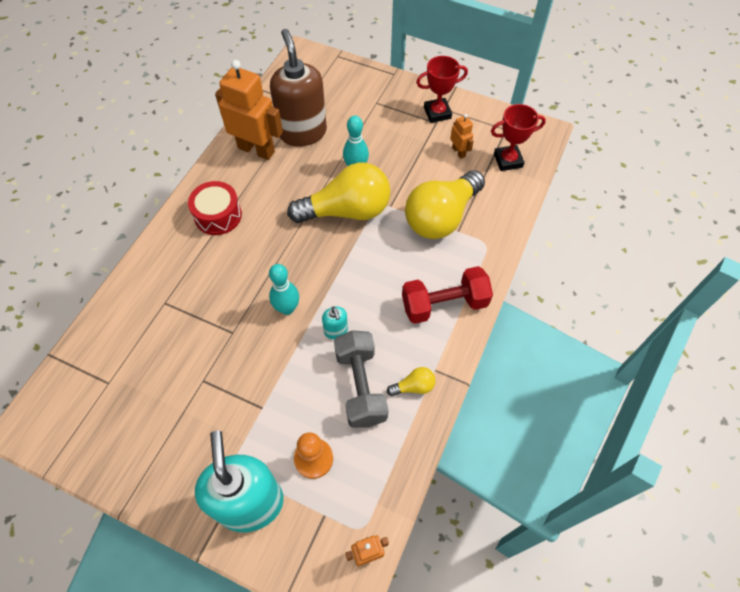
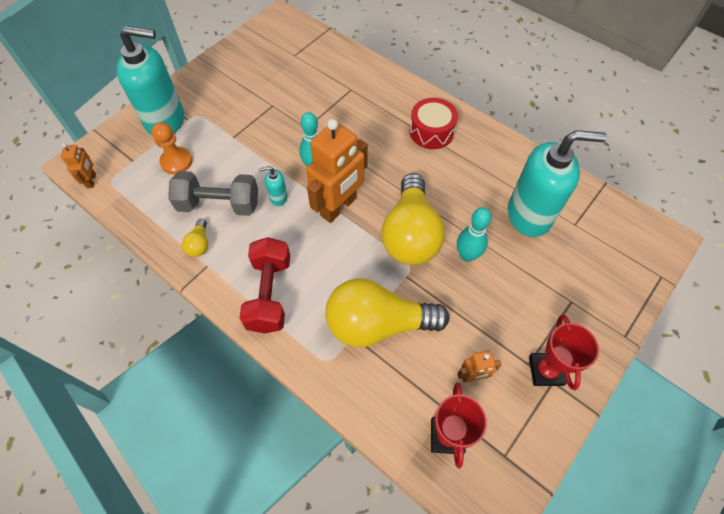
camera: 105 degrees right, 0 degrees up
(256, 149) = (510, 171): orange robot -> orange robot (339, 207)
(302, 132) = (529, 215): brown soap dispenser -> turquoise soap dispenser
(441, 217) = (377, 324): yellow light bulb -> yellow light bulb turned 60 degrees counterclockwise

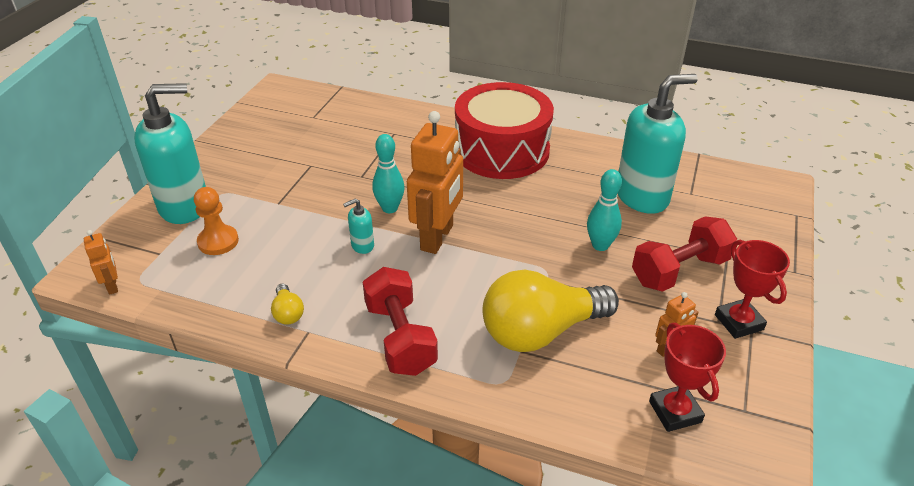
camera: 20 degrees left, 20 degrees down
(219, 204) = (293, 269): grey dumbbell -> none
(410, 234) = (530, 242): yellow light bulb -> none
(431, 131) = (502, 150): red drum -> red drum, size x1.85
(521, 302) = (679, 271): none -> red dumbbell

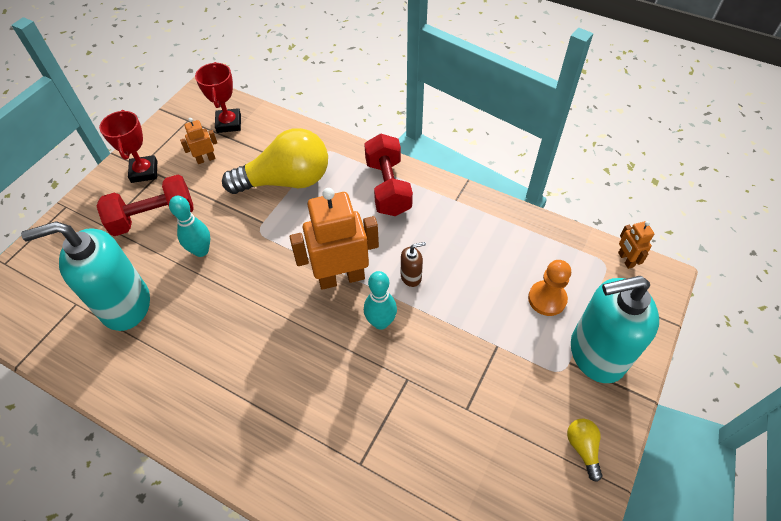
camera: 170 degrees left, 15 degrees up
(288, 313) = (472, 217): yellow light bulb -> yellow light bulb (582, 448)
(362, 246) = (411, 277): turquoise soap dispenser -> brown soap dispenser
(437, 238) = (341, 277): orange robot -> orange robot turned 45 degrees clockwise
(502, 150) = (235, 404): red drum -> none

